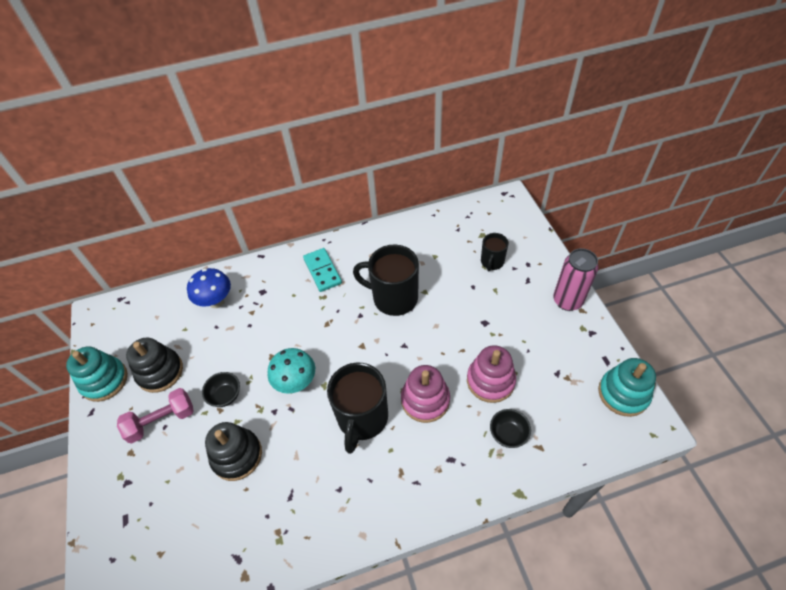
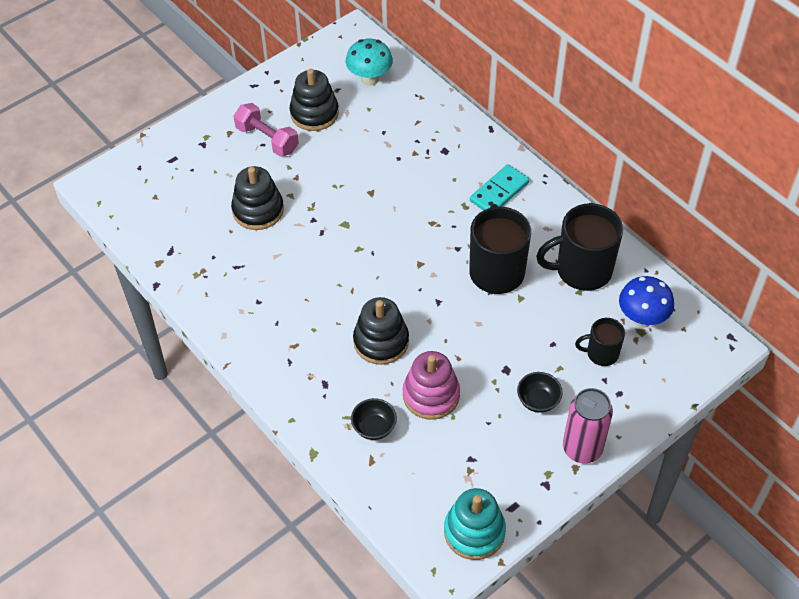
camera: 65 degrees right, 0 degrees up
(104, 380) = (287, 78): turquoise stacking toy -> none
(216, 301) = (413, 118): blue mushroom -> blue mushroom (642, 319)
(225, 395) = (312, 174): black bowl -> black bowl (538, 401)
(296, 382) = (351, 224): turquoise mushroom -> turquoise mushroom (369, 79)
(362, 418) = (336, 294): black mug -> black mug (582, 270)
(425, 400) = (381, 341): pink stacking toy -> black stacking toy

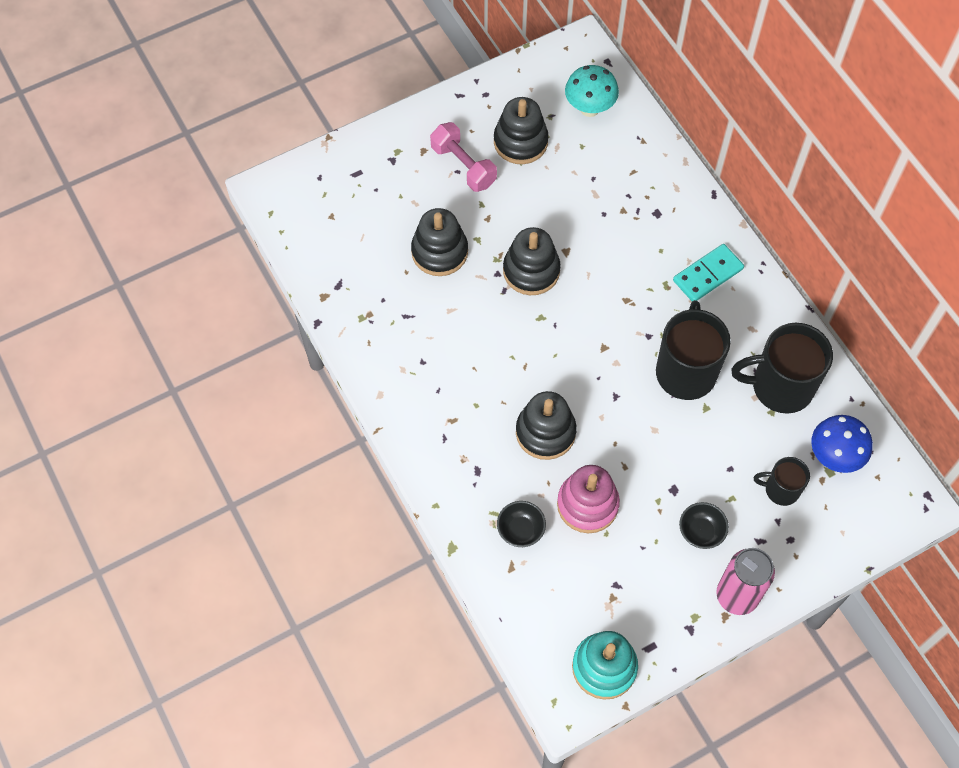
camera: 10 degrees right, 10 degrees up
(343, 213) = (531, 271): none -> black stacking toy

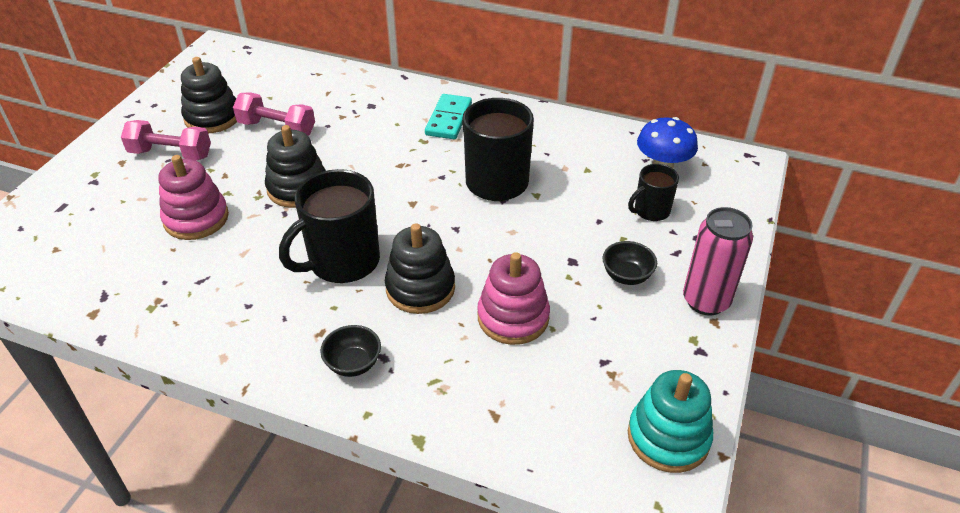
camera: 40 degrees left, 20 degrees down
(439, 252) = (196, 218): black stacking toy -> pink stacking toy
(520, 530) = (473, 378): black bowl -> black bowl (353, 364)
(561, 190) = (277, 128): none -> pink dumbbell
(589, 108) = (256, 75): turquoise mushroom -> none
(780, 386) = (575, 152): black mug -> black mug (342, 262)

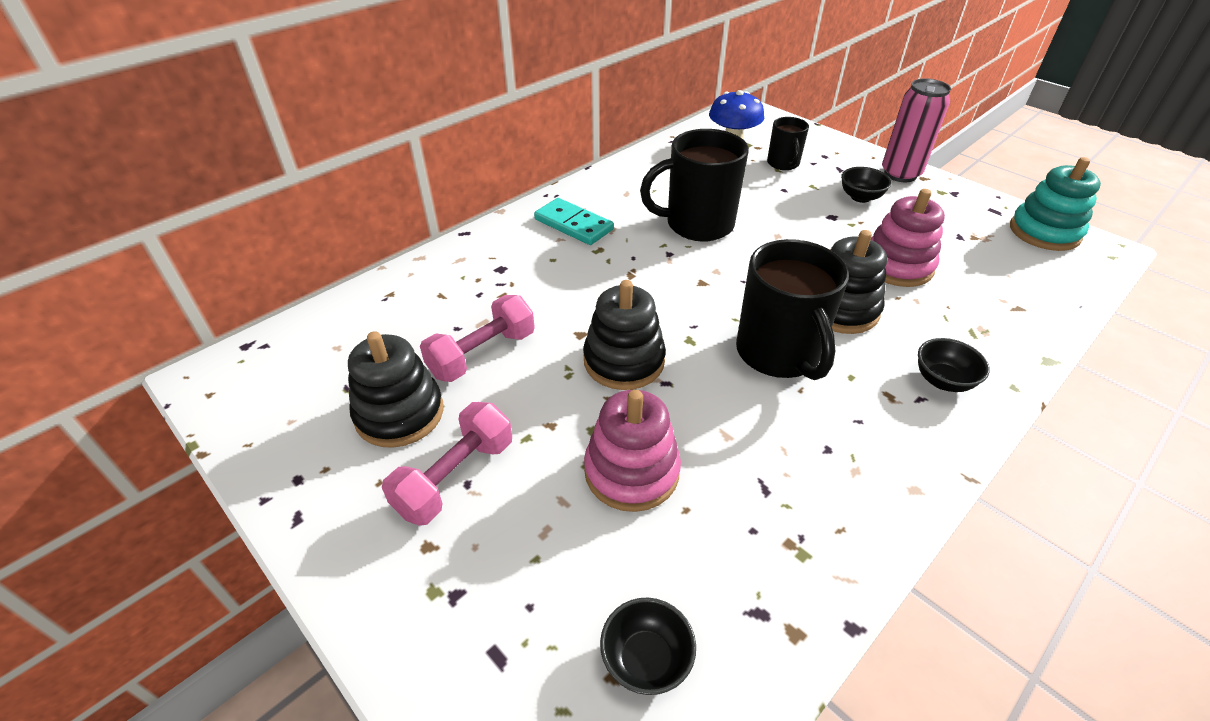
camera: 65 degrees left, 0 degrees up
(67, 258) = (646, 659): none -> black bowl

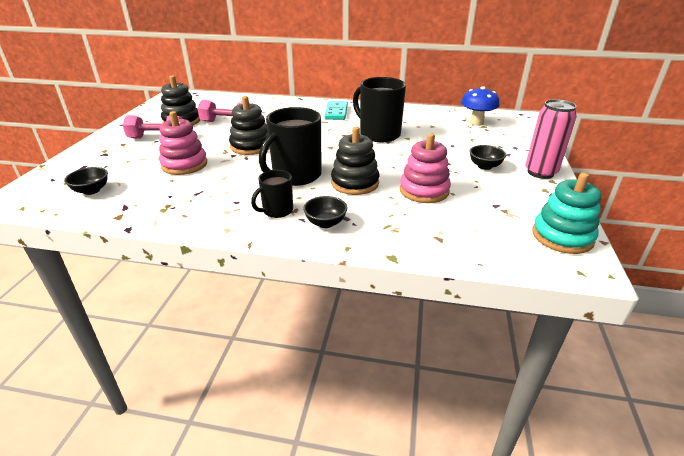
camera: 55 degrees right, 10 degrees down
(783, 164) = (481, 139): black mug -> black mug (277, 211)

